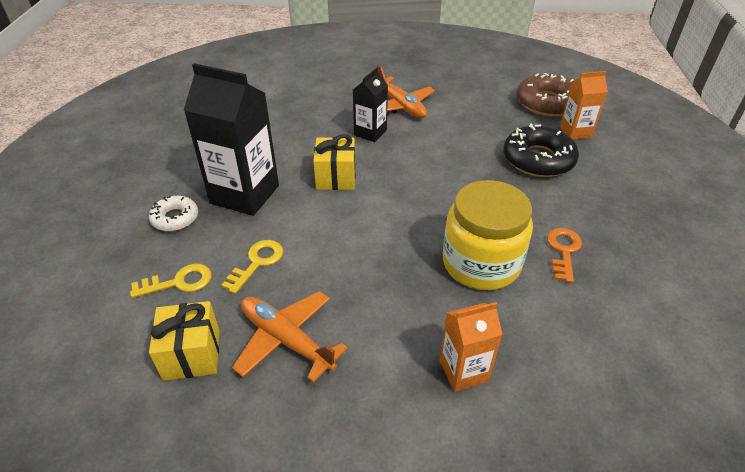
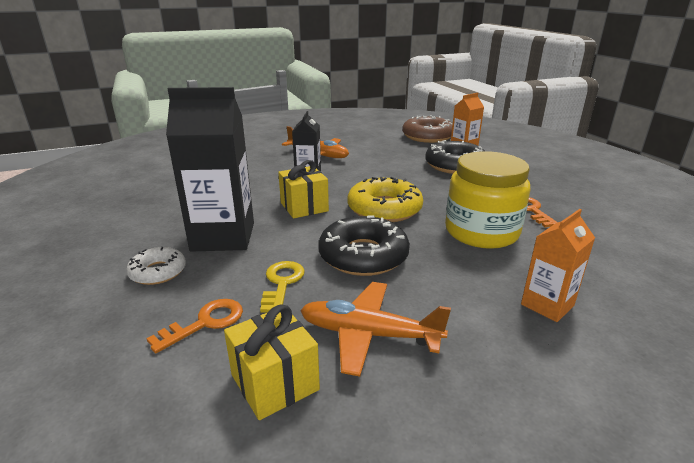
camera: 25 degrees left, 15 degrees down
(179, 282) = (205, 323): yellow key -> orange key
(344, 255) = (363, 256): none -> black donut
(409, 202) = (384, 209): none -> yellow donut

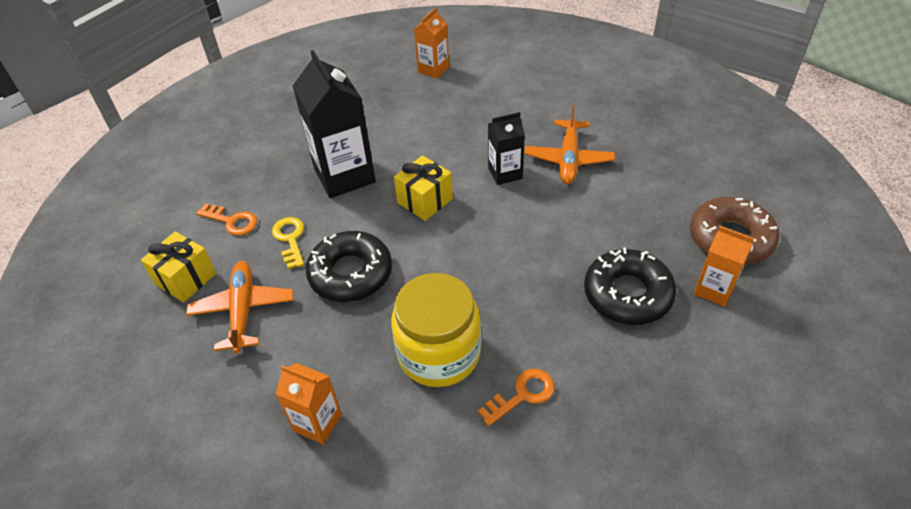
camera: 70 degrees right, 20 degrees up
(142, 174) = (433, 69): none -> orange carton
(158, 272) = (281, 168): white donut -> none
(282, 283) = (290, 239): yellow key -> yellow key turned 90 degrees counterclockwise
(384, 209) = (453, 261): yellow donut -> none

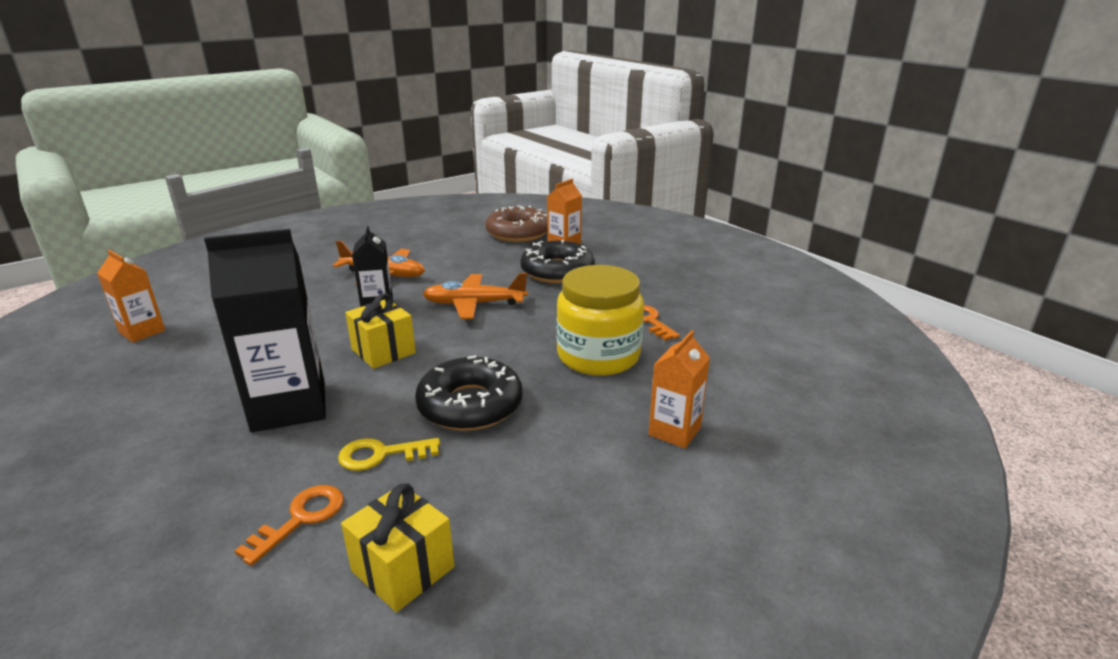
camera: 85 degrees left, 20 degrees down
(243, 310) = (495, 497): orange plane -> orange plane (474, 304)

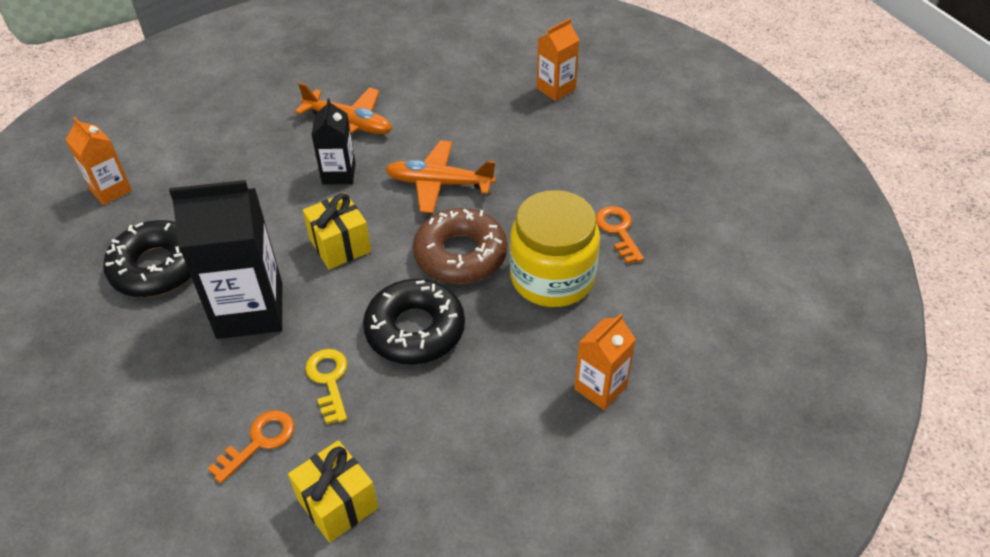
camera: 10 degrees right, 20 degrees up
(381, 454) = (329, 380): yellow key -> yellow key turned 75 degrees clockwise
(518, 233) = (507, 62): brown donut -> brown donut (460, 255)
(557, 271) = (538, 137): black donut -> black donut (157, 267)

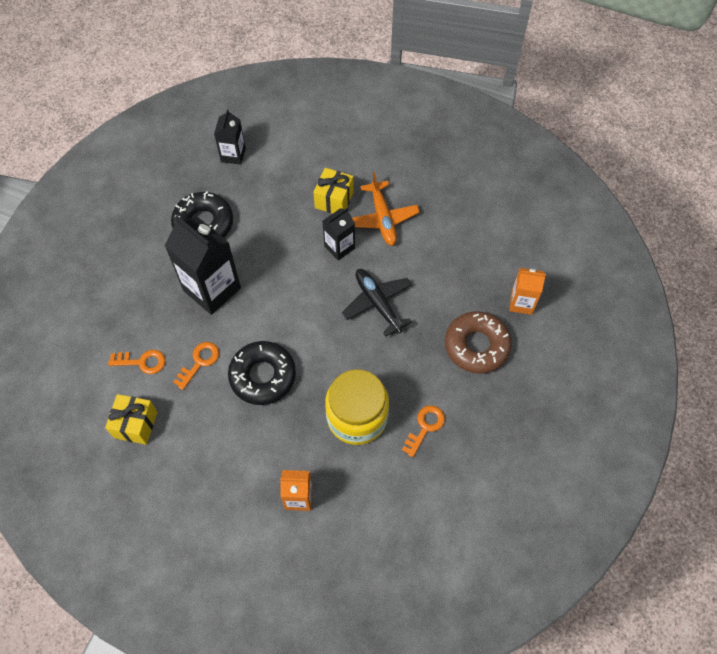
camera: 50 degrees right, 15 degrees up
(110, 190) = (233, 155): orange carton -> black carton
(329, 380) = (199, 362): yellow key -> orange key
(340, 245) = (288, 293): yellow gift -> yellow gift (334, 200)
(439, 184) = (377, 303): orange plane -> black plane
(460, 255) = (333, 357): brown donut -> brown donut (476, 346)

